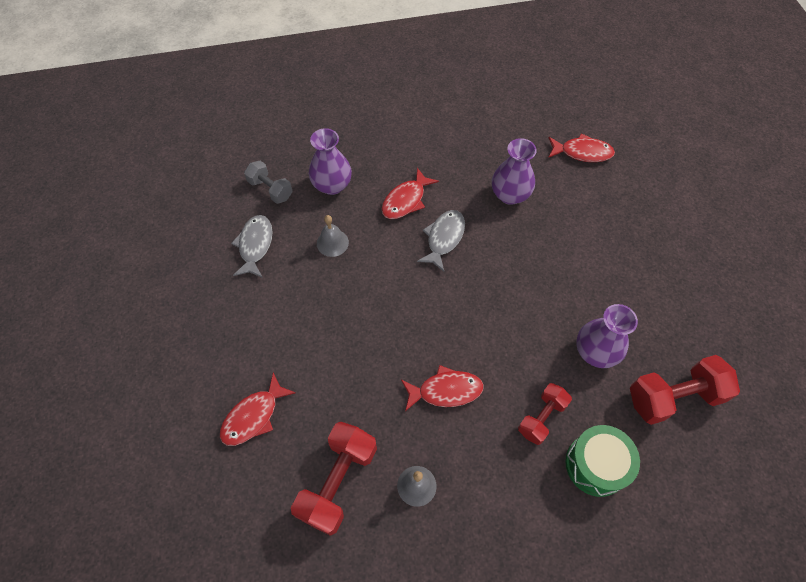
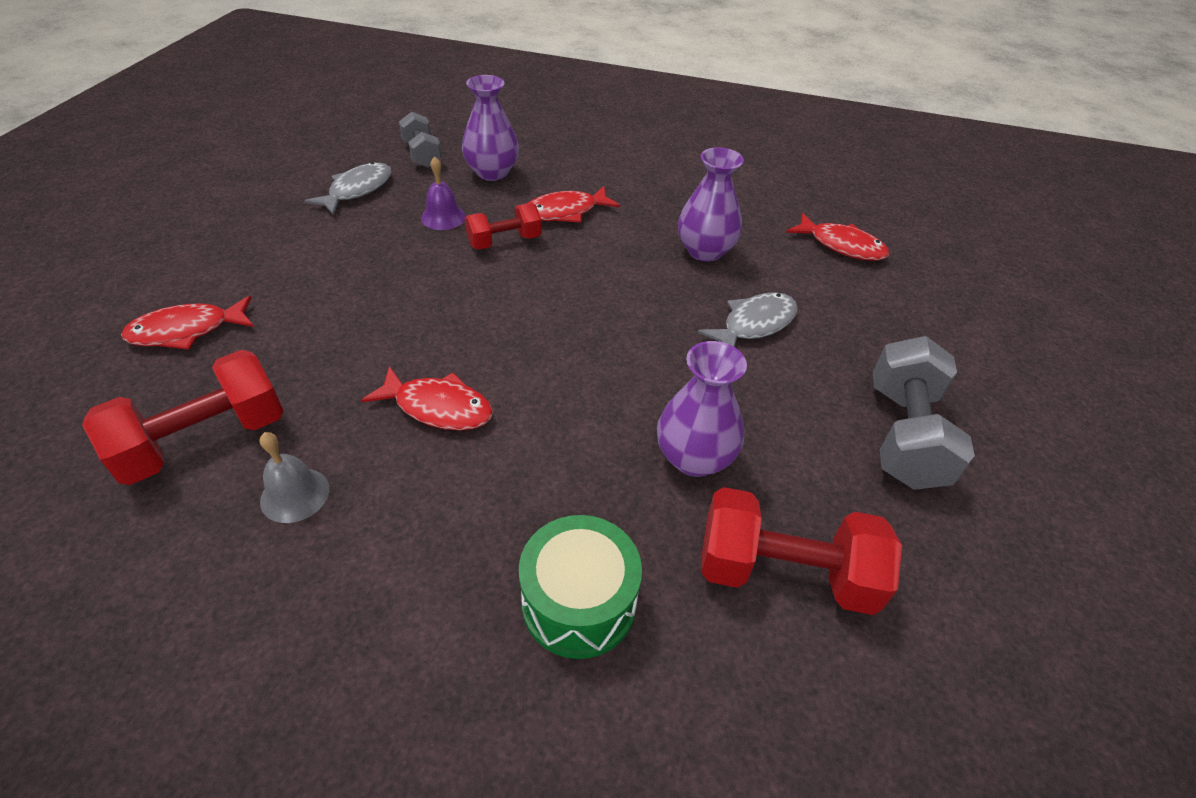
camera: 25 degrees right, 15 degrees down
(332, 243) = (443, 217): grey bell -> purple bell
(444, 238) = (581, 260): grey fish -> grey fish (754, 324)
(541, 417) = (544, 499): red dumbbell -> red dumbbell (504, 241)
(683, 283) = (904, 436): none -> grey dumbbell

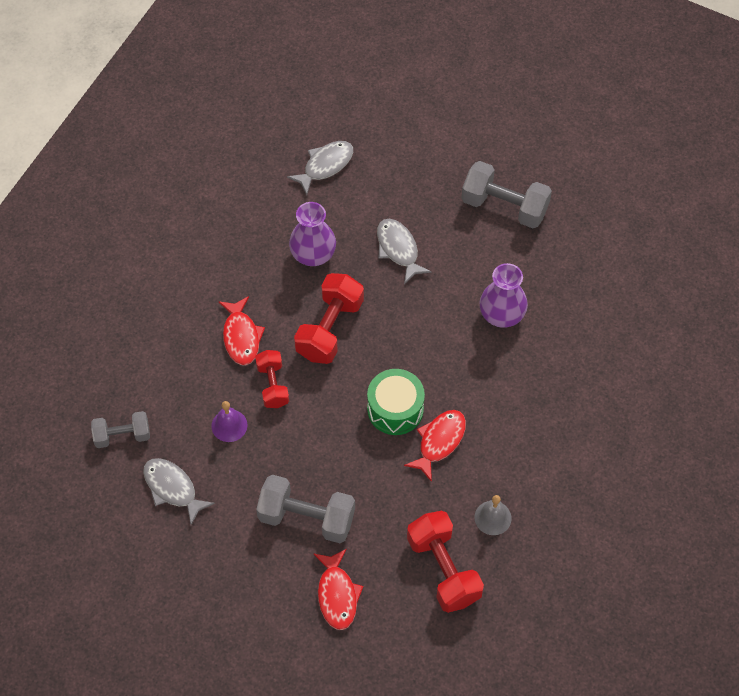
camera: 75 degrees left, 15 degrees up
(311, 290) = (306, 518): none -> grey dumbbell
(492, 172) = (167, 382): purple vase -> none
(579, 602) = (580, 388): green drum -> green drum (395, 409)
(784, 573) = (578, 296): red dumbbell -> red dumbbell (330, 329)
(841, 245) = (325, 166): red fish -> grey fish

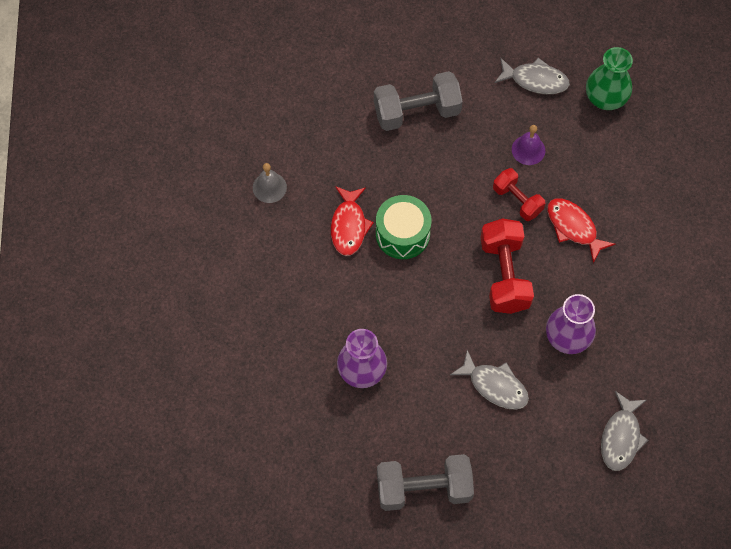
camera: 150 degrees right, 5 degrees up
(122, 435) = (605, 98): grey dumbbell -> green vase
(337, 595) = (356, 70): red fish -> none
(443, 569) = (286, 128): red dumbbell -> none

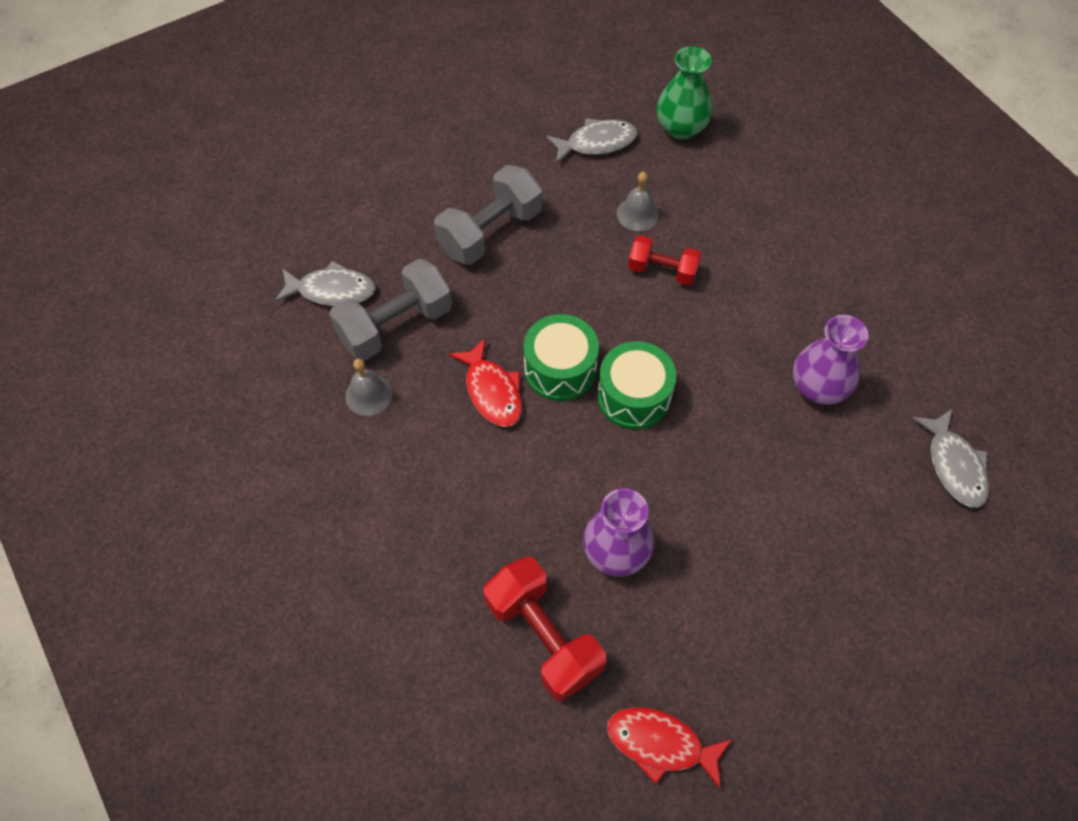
camera: 30 degrees left, 5 degrees down
(423, 488) = (784, 656): grey dumbbell -> grey dumbbell (395, 325)
(439, 278) = (634, 396): none -> green drum
(494, 385) = (779, 484): grey fish -> grey fish (332, 290)
(504, 275) = (703, 356): red dumbbell -> red dumbbell (543, 637)
(528, 150) = (637, 214): purple bell -> grey bell
(573, 228) = (741, 269): red fish -> red fish (661, 744)

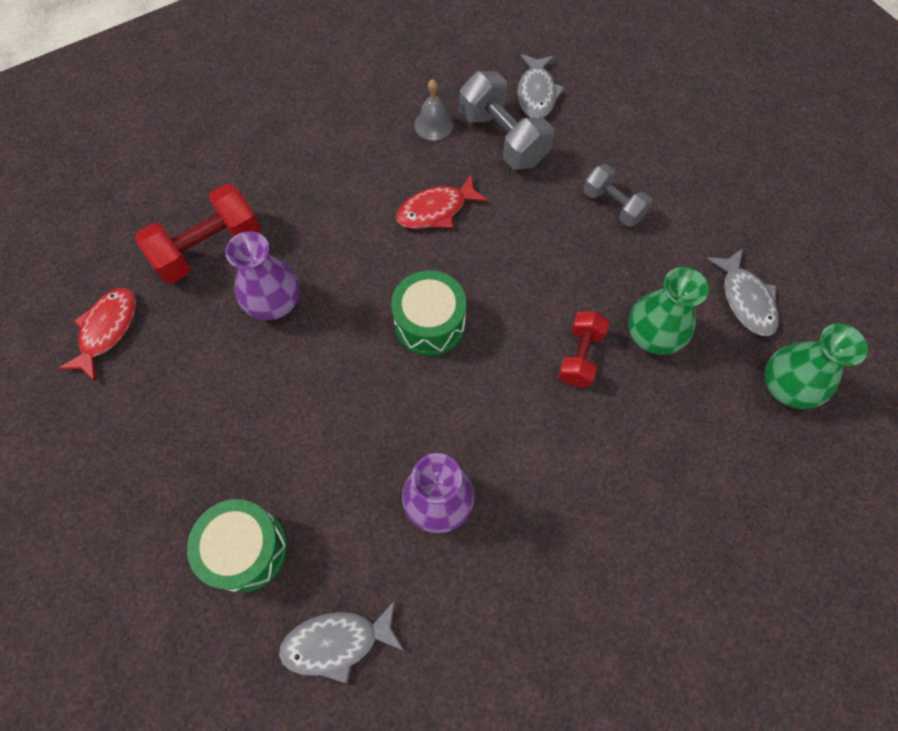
camera: 90 degrees right, 5 degrees up
(490, 232) = (613, 205): grey dumbbell -> grey dumbbell, size x0.62
(560, 369) = (459, 263): green drum -> green drum (246, 549)
(637, 214) = (652, 336): grey bell -> green vase

